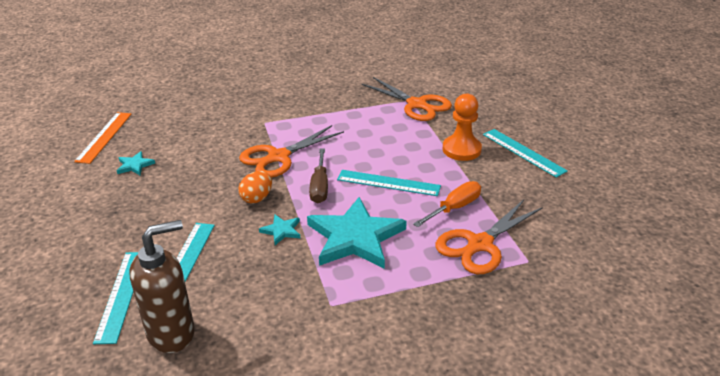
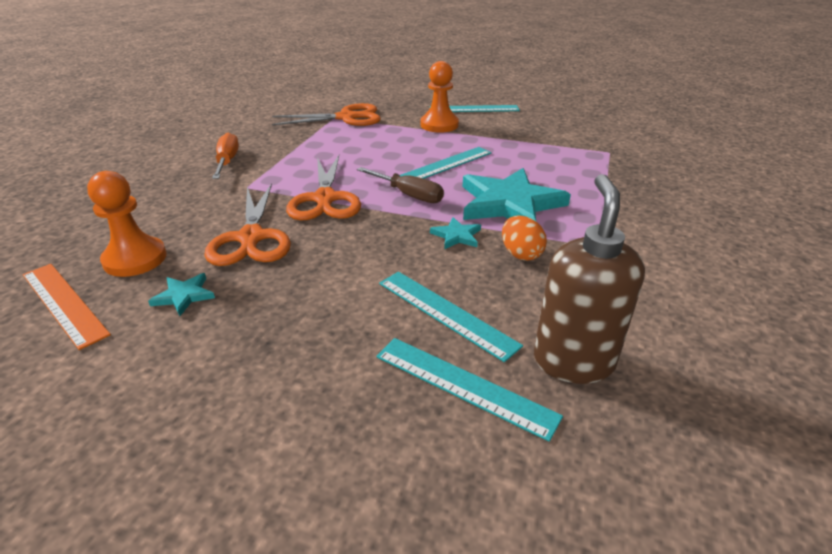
camera: 55 degrees left, 0 degrees up
(155, 133) = (135, 259): none -> orange pawn
(257, 198) = (381, 232): orange egg -> orange egg (520, 254)
(454, 208) = (515, 153): orange screwdriver -> orange screwdriver (227, 161)
(480, 244) = (573, 160): orange scissors -> orange scissors (251, 238)

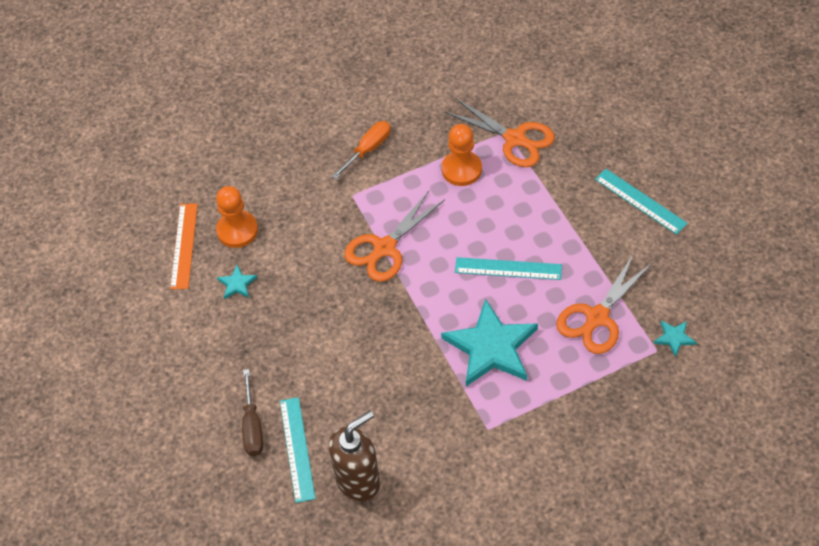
camera: 50 degrees right, 20 degrees up
(251, 238) = (307, 257): orange scissors -> orange scissors (597, 317)
(408, 195) = (439, 285): brown screwdriver -> brown screwdriver (252, 426)
(439, 125) = (575, 207): orange pawn -> orange pawn (461, 169)
(445, 313) = (340, 402): turquoise ruler -> none
(456, 236) = (418, 350): turquoise star -> turquoise star (674, 338)
(520, 254) = (433, 395): orange egg -> none

